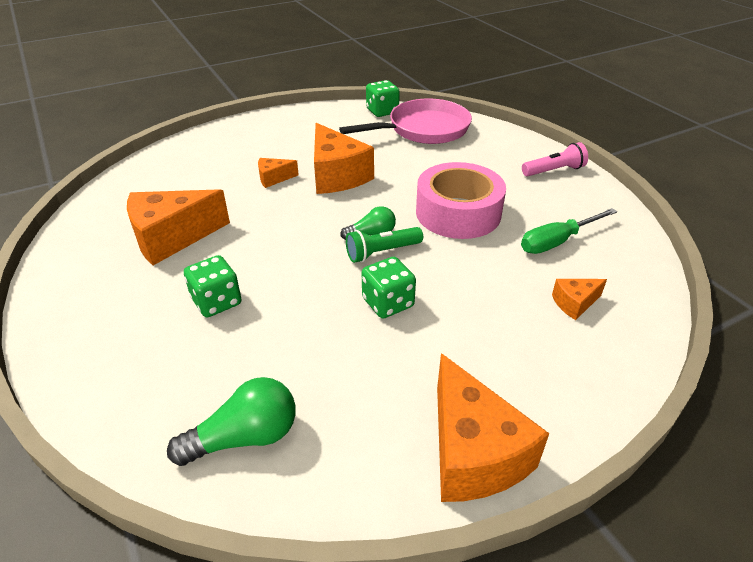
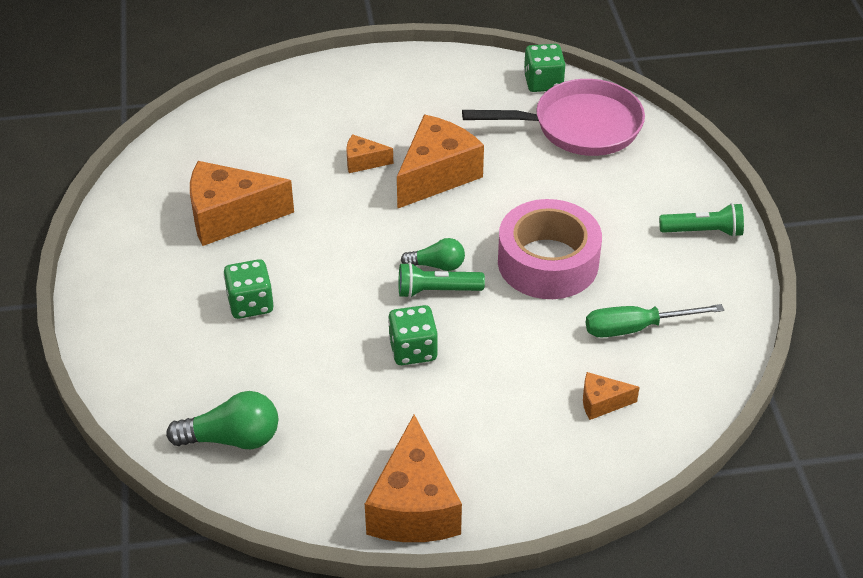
camera: 20 degrees right, 5 degrees up
(337, 175) = (437, 175): orange cheese -> orange cheese turned 135 degrees counterclockwise
(554, 171) = (703, 231): pink flashlight -> green flashlight

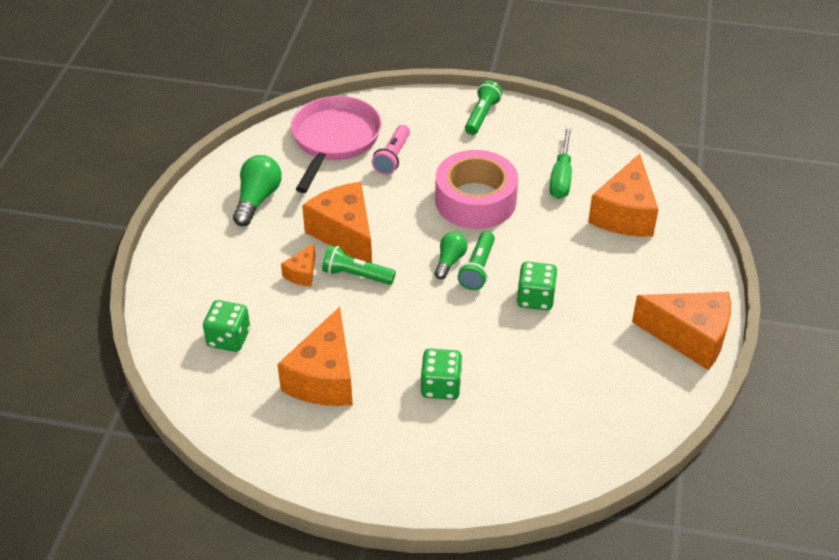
camera: 70 degrees left, 0 degrees up
(232, 438) = (589, 430): green light bulb -> green light bulb (257, 199)
(380, 200) = (356, 275): none -> green flashlight
(543, 82) = (269, 144): green dice -> green dice (229, 338)
(580, 177) = (392, 157): none -> pink flashlight
(602, 403) = (625, 214): orange cheese -> orange cheese, size x2.07

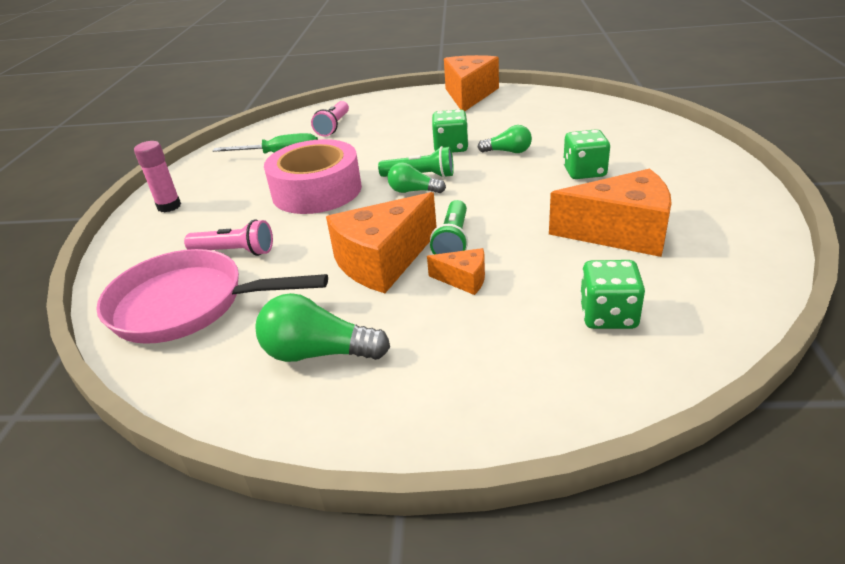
camera: 95 degrees left, 10 degrees down
(482, 116) = (169, 206): green flashlight -> pink glue stick
(508, 340) = (508, 152): none -> green light bulb
(625, 214) = (333, 126): orange cheese -> pink flashlight

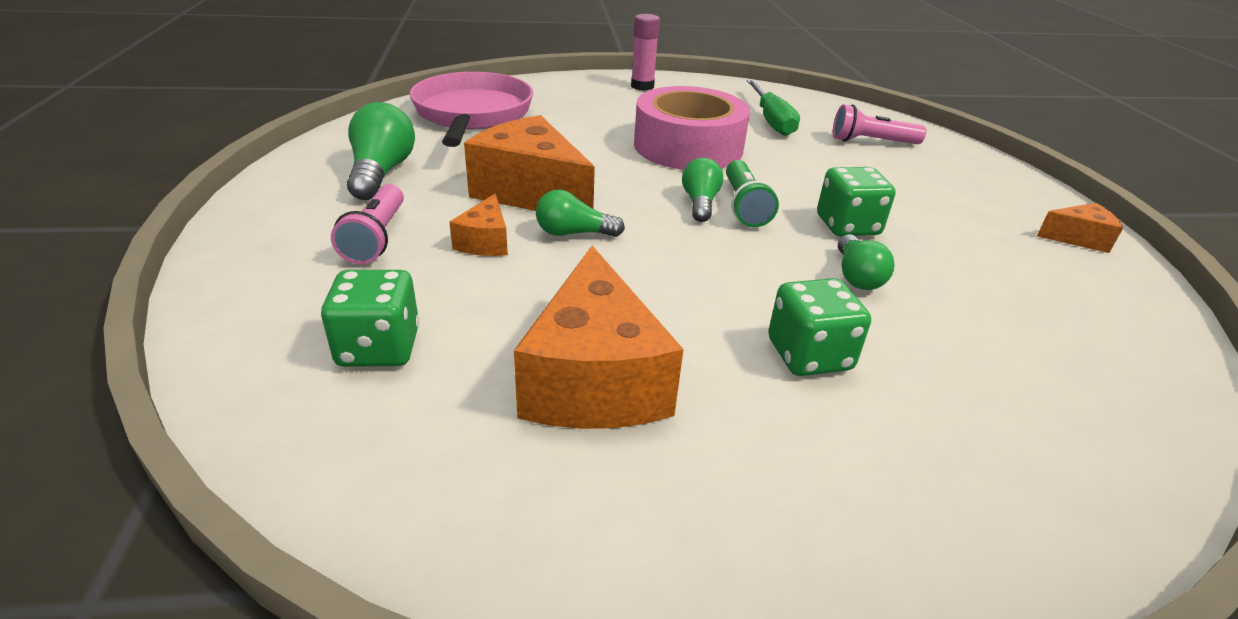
camera: 75 degrees right, 0 degrees up
(235, 252) = (557, 122): pink flashlight -> pink flashlight (376, 238)
(453, 241) = (573, 233): green flashlight -> green light bulb
(469, 95) = (1078, 238): orange cheese -> orange cheese, size x0.48

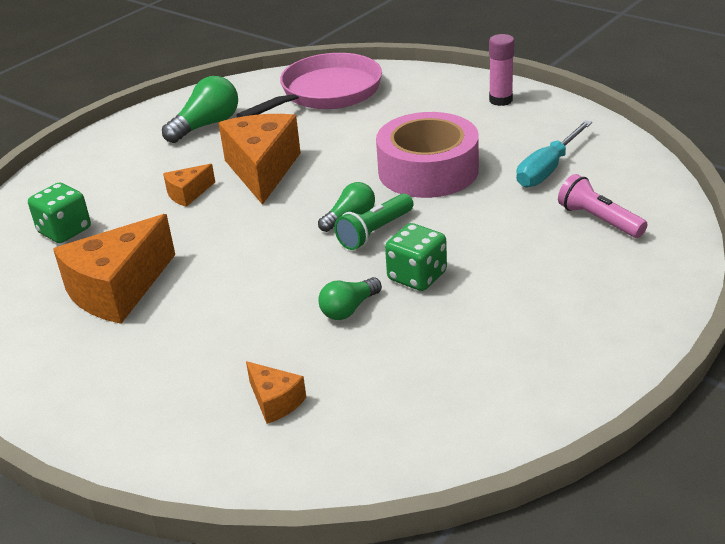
camera: 50 degrees right, 0 degrees up
(376, 238) = (144, 169): pink flashlight -> none
(573, 233) = (240, 207): green light bulb -> none
(771, 121) = (548, 169): green screwdriver -> turquoise screwdriver
(809, 355) = (230, 333): green dice -> none
(1078, 238) = (585, 369): orange cheese -> orange cheese (275, 401)

